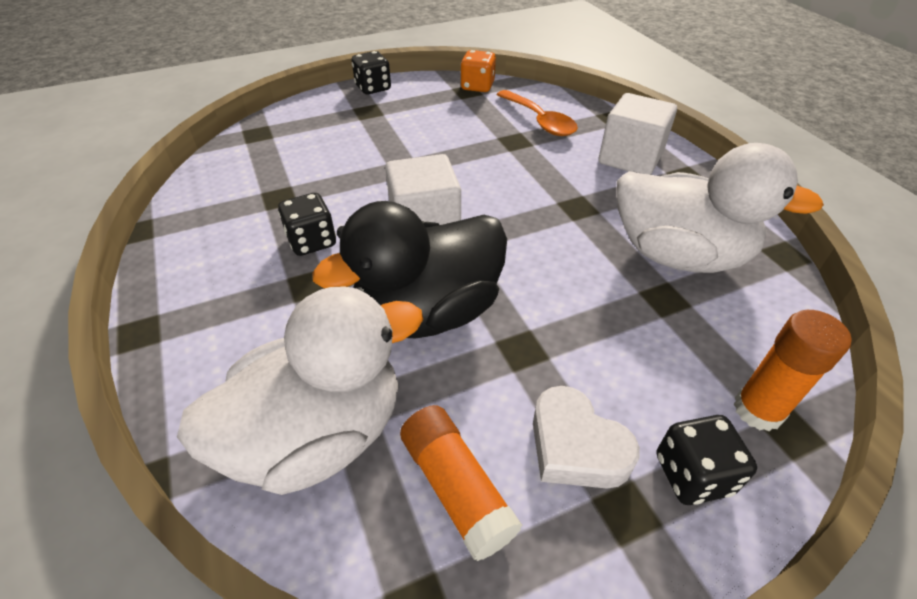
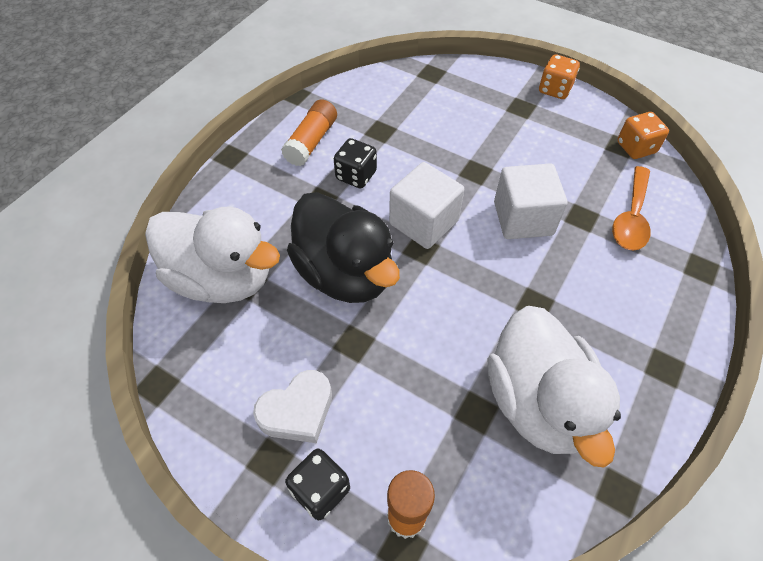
camera: 55 degrees right, 10 degrees up
(373, 88) = (555, 89): black dice -> orange dice
(428, 312) = (345, 273): black duck -> black duck turned 150 degrees counterclockwise
(456, 488) = (231, 362): orange glue stick -> orange glue stick (311, 141)
(576, 446) = (297, 411): white heart -> white heart turned 135 degrees counterclockwise
(630, 158) = (646, 310): white cube -> white cube (523, 218)

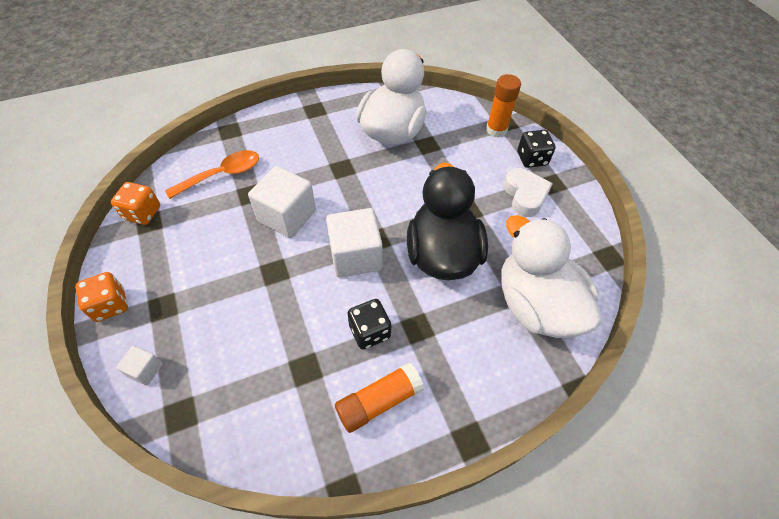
camera: 145 degrees left, 0 degrees up
(297, 411) = (525, 195): white heart -> white heart turned 75 degrees clockwise
(481, 77) = (145, 370): none -> white cube

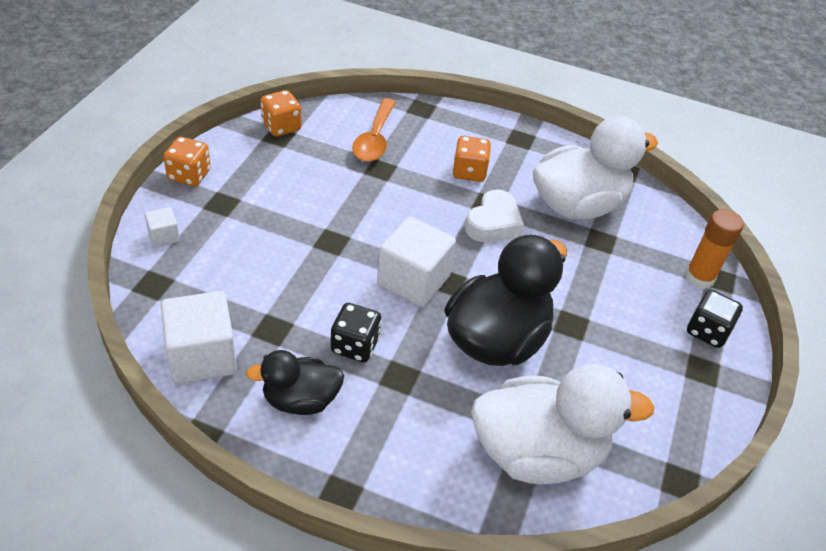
camera: 40 degrees right, 10 degrees down
(222, 175) = (375, 139): orange spoon -> orange spoon turned 90 degrees clockwise
(287, 216) = (391, 207): white cube -> white cube (202, 356)
(308, 154) = (469, 172): none -> orange dice
(379, 401) = (300, 400): orange glue stick -> black duck
(525, 195) = (653, 357): white heart -> white heart (493, 223)
(536, 305) = (538, 453): white duck -> white duck turned 75 degrees clockwise

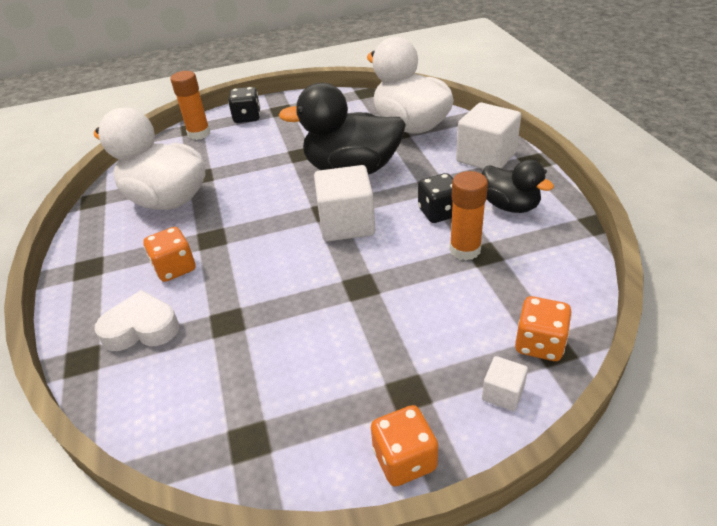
camera: 120 degrees left, 5 degrees down
(202, 356) = (556, 266): white cube -> white cube (486, 157)
(281, 127) = (227, 453): orange dice -> orange dice (539, 344)
(291, 321) = (465, 250): none -> orange glue stick
(375, 139) = (178, 357): orange spoon -> none
(493, 223) = (234, 223): white heart -> white heart (141, 328)

